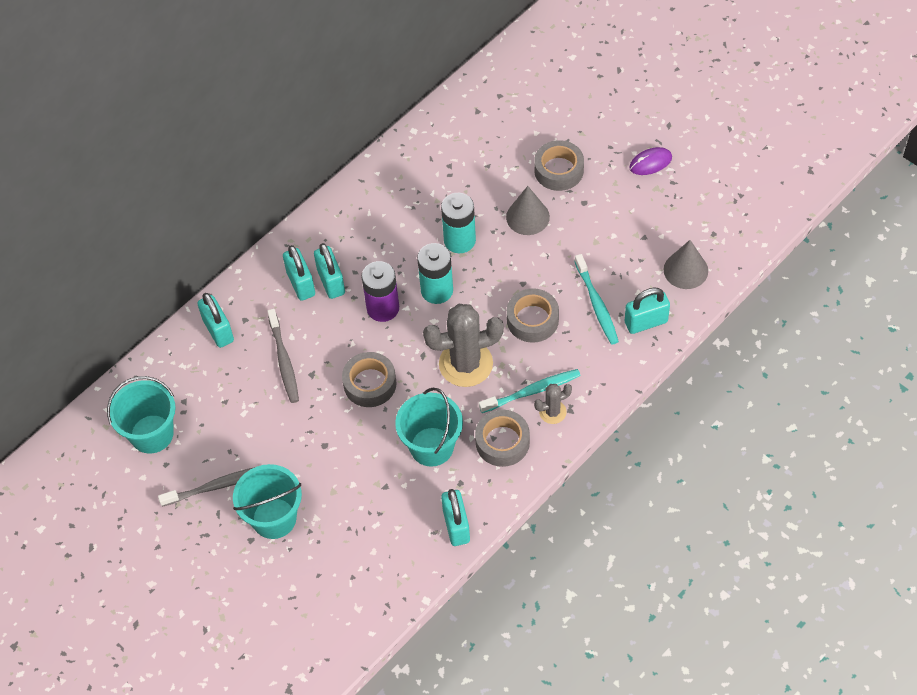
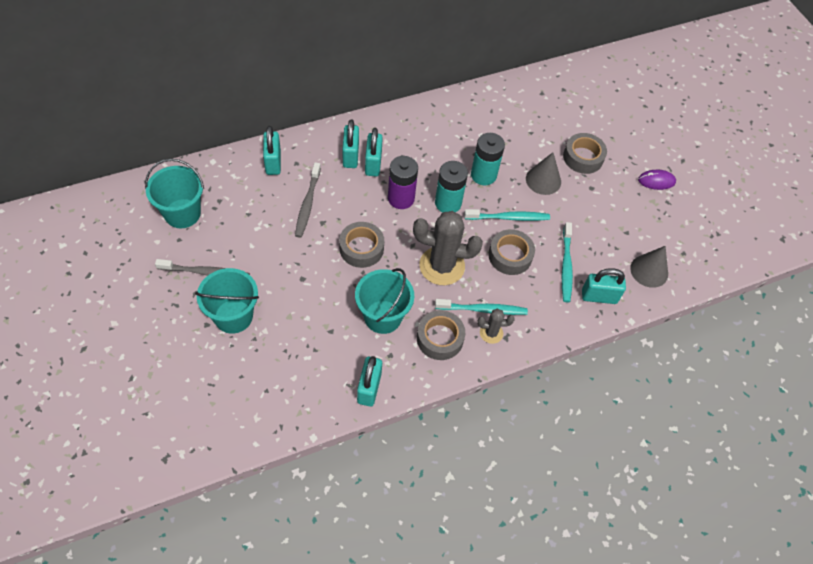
camera: 15 degrees right, 0 degrees up
(510, 277) = (508, 218): none -> turquoise toothbrush

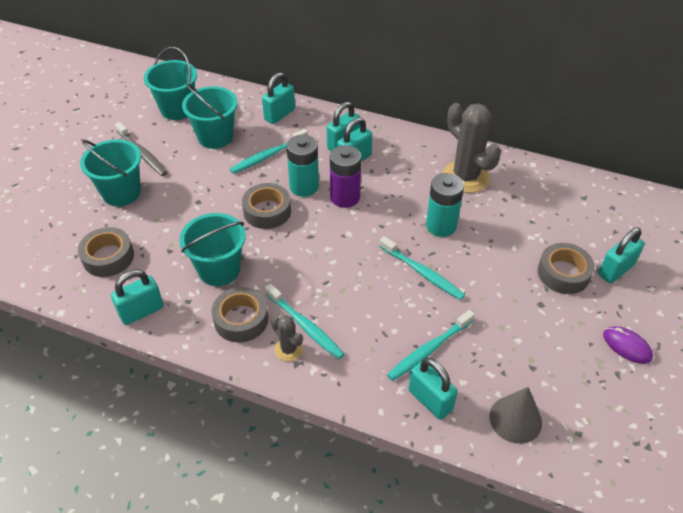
camera: 50 degrees right, 10 degrees down
(246, 216) = (215, 137): none -> turquoise bucket
(307, 204) = (268, 156): grey toothbrush -> turquoise toothbrush
(442, 266) = (314, 268): grey cactus -> grey cactus (465, 177)
(448, 203) = (381, 226): turquoise battery -> turquoise battery (304, 186)
(510, 256) = (384, 303): grey tape -> grey tape (108, 257)
(543, 180) = (496, 265): grey cone -> none
(606, 134) = (615, 270): none -> turquoise padlock

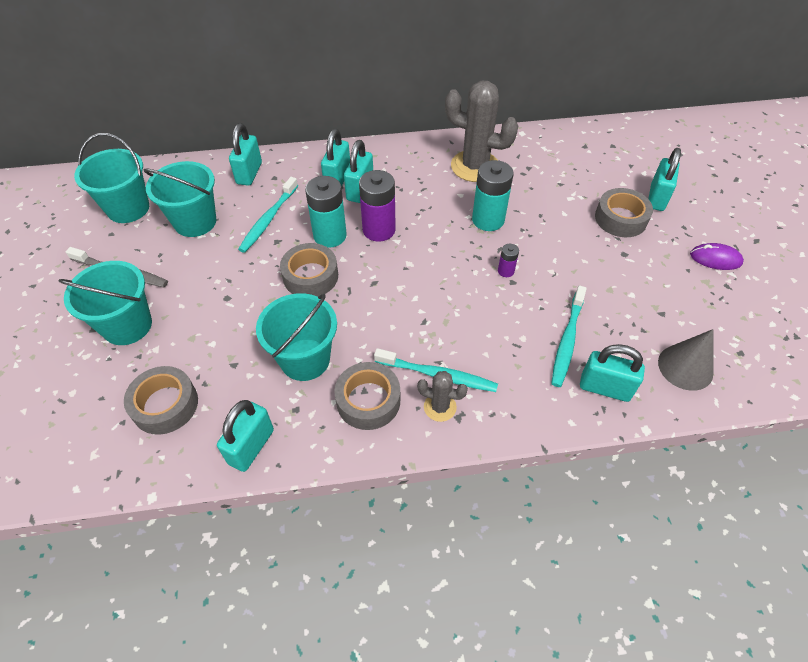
camera: 30 degrees left, 5 degrees up
(422, 273) = (506, 271): turquoise toothbrush -> purple battery

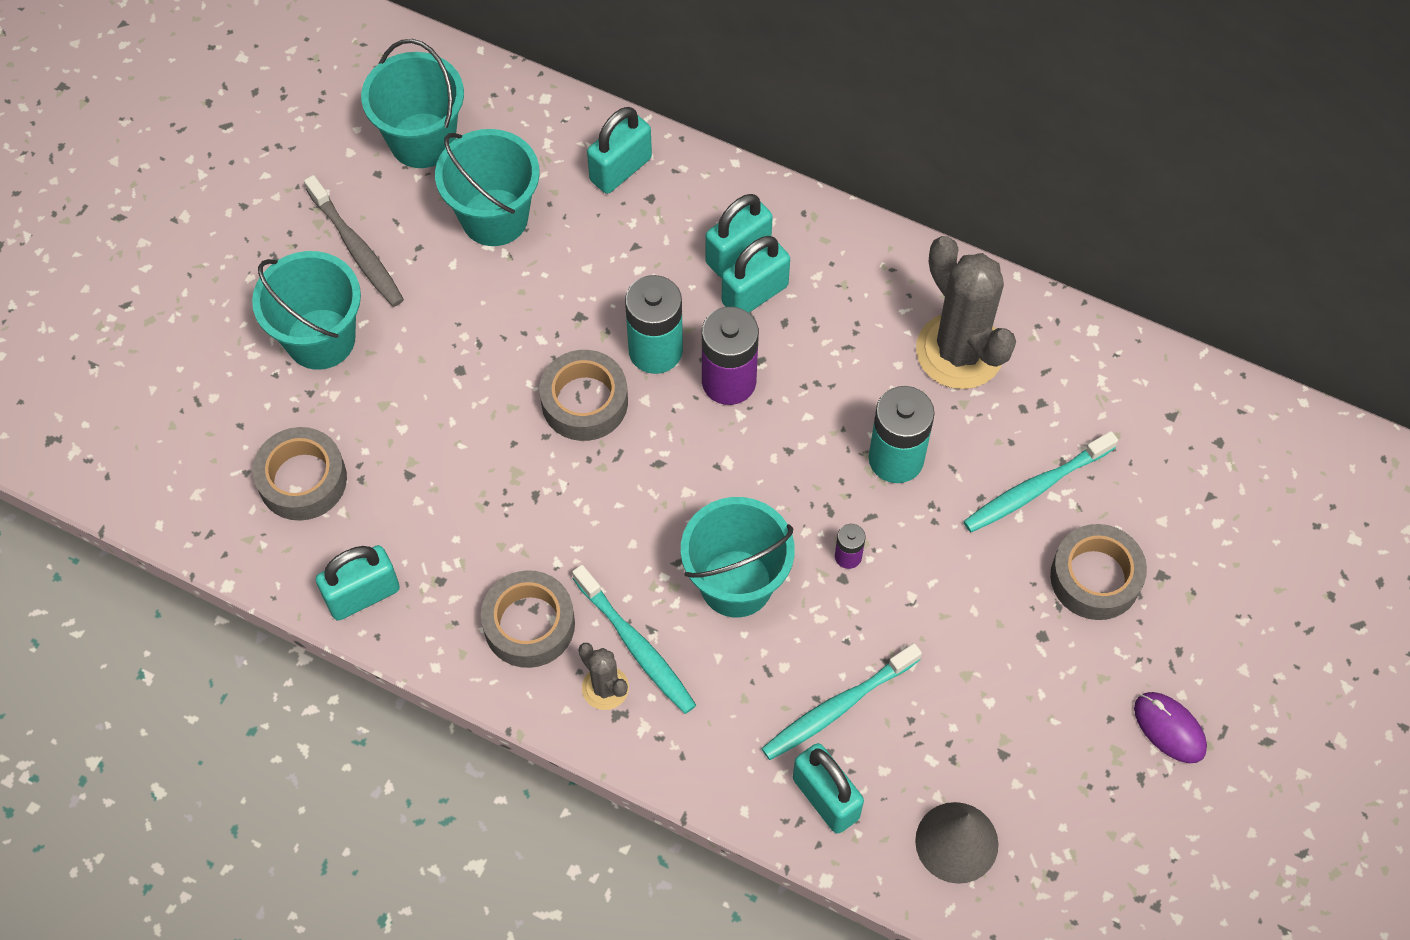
camera: 35 degrees right, 10 degrees up
(268, 219) = (592, 272): turquoise toothbrush -> turquoise toothbrush (1035, 488)
(305, 359) = (494, 521): turquoise bucket -> turquoise bucket (736, 583)
(657, 198) = (1189, 578): turquoise padlock -> none

